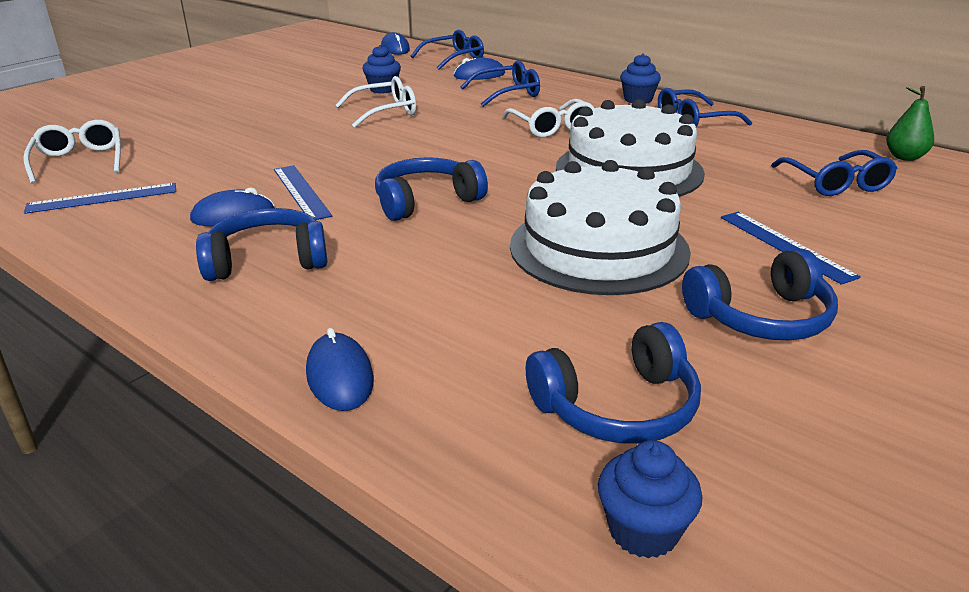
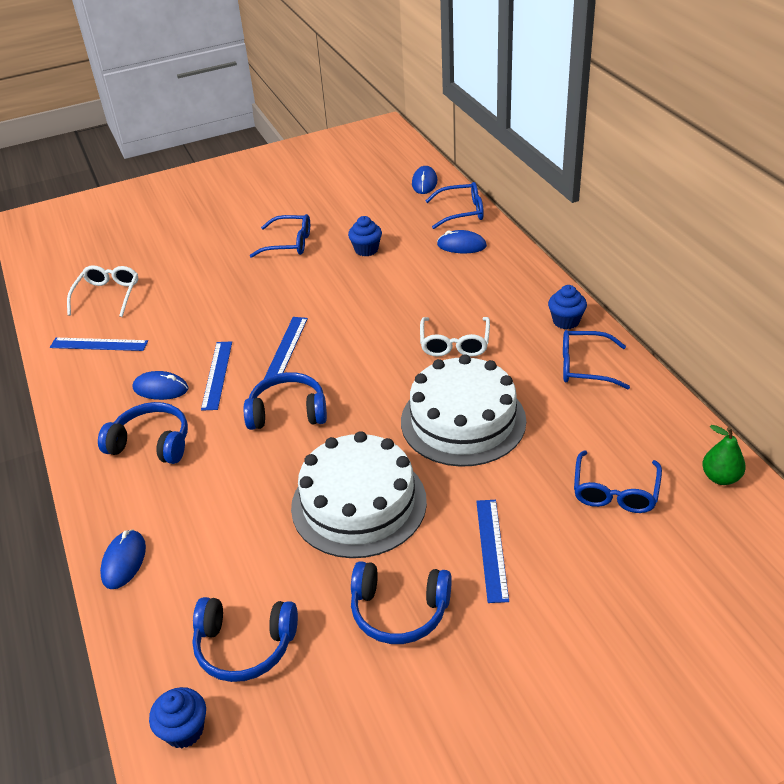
camera: 30 degrees right, 10 degrees up
(368, 159) = (286, 348): none -> blue ruler
(384, 112) = (343, 285): white glasses -> none
(507, 93) = (461, 282): blue glasses -> blue glasses (288, 243)

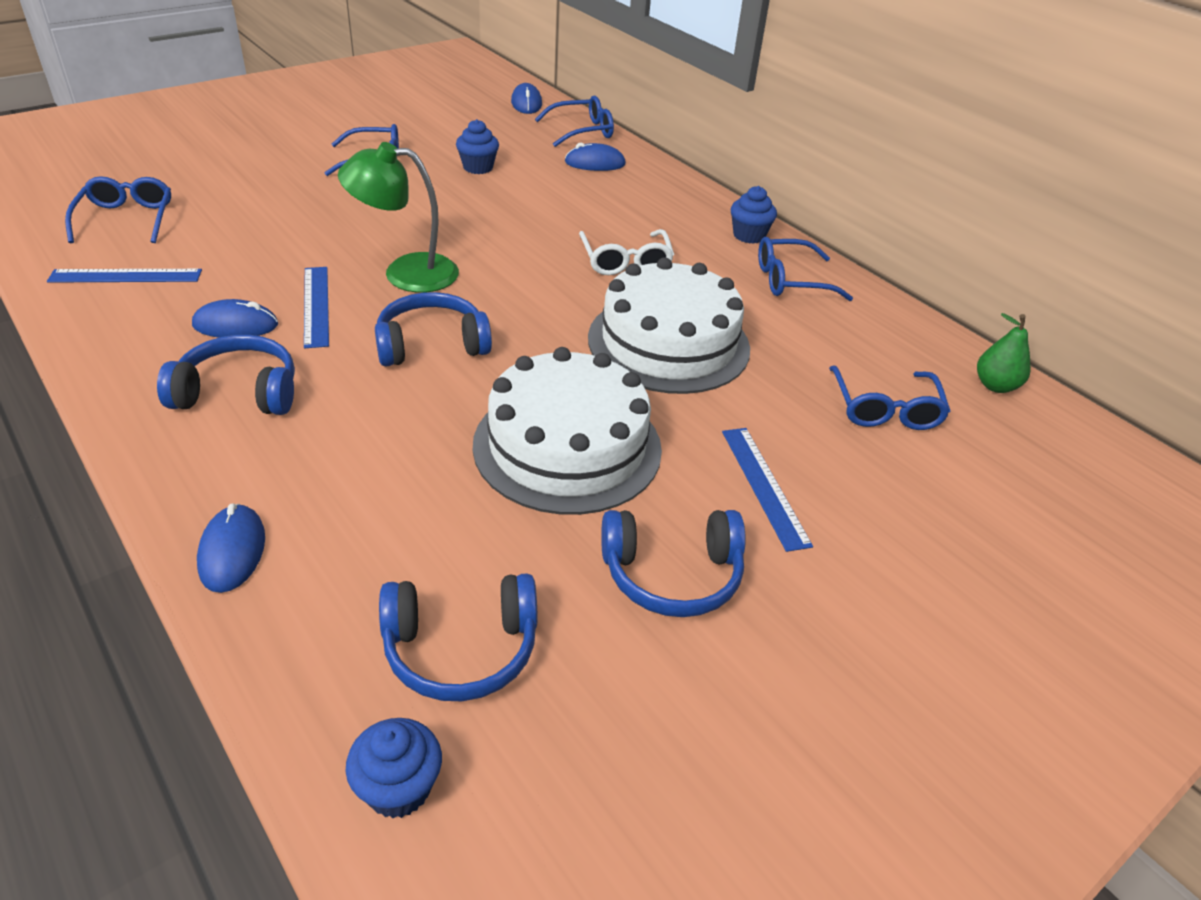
camera: 20 degrees left, 0 degrees up
(107, 296) = (126, 219): white glasses -> blue glasses
(286, 348) = (406, 272): blue ruler -> green lamp

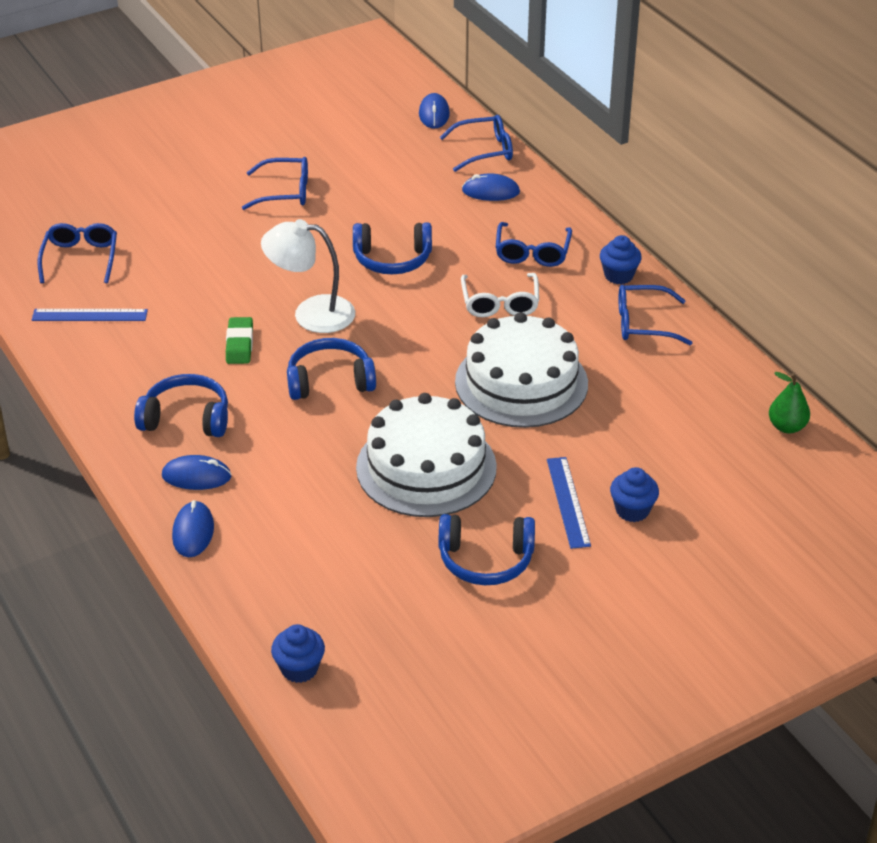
camera: 10 degrees right, 0 degrees up
(235, 325) = (179, 361): blue mouse -> blue mouse (196, 476)
(316, 306) = (240, 344): blue ruler -> green eraser
(406, 272) = (311, 313): green lamp -> white lamp
(461, 649) = (340, 598): blue headphones -> blue headphones (392, 259)
(478, 167) = (380, 198): blue cupcake -> blue cupcake (632, 510)
(885, 408) = (684, 444): blue glasses -> blue glasses (532, 252)

